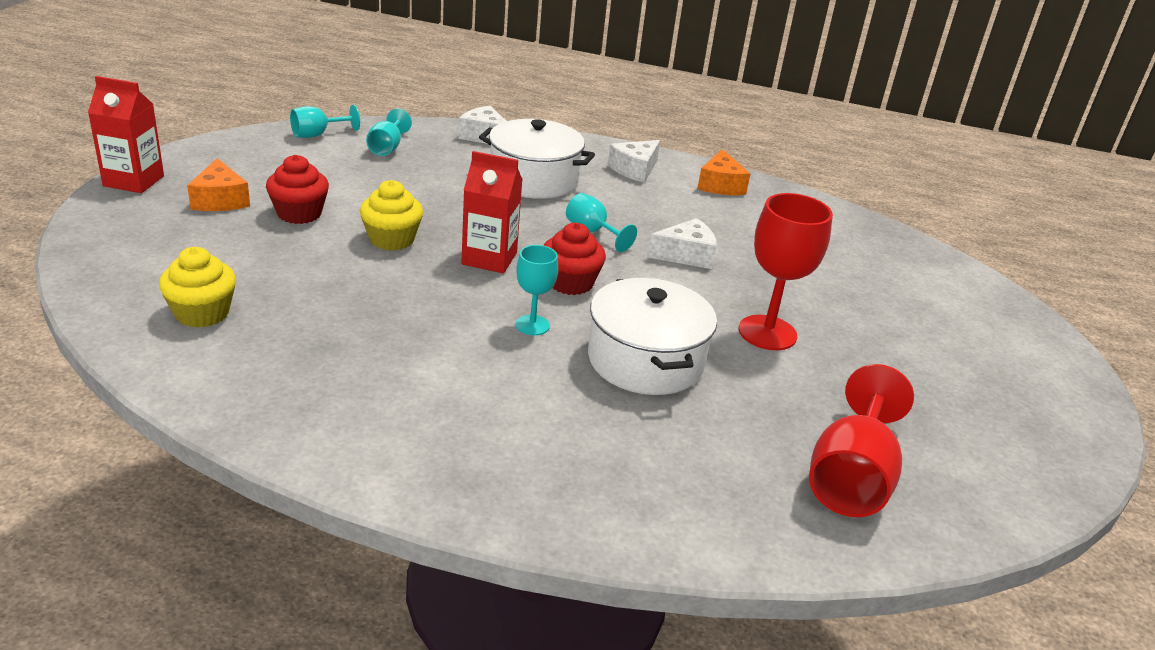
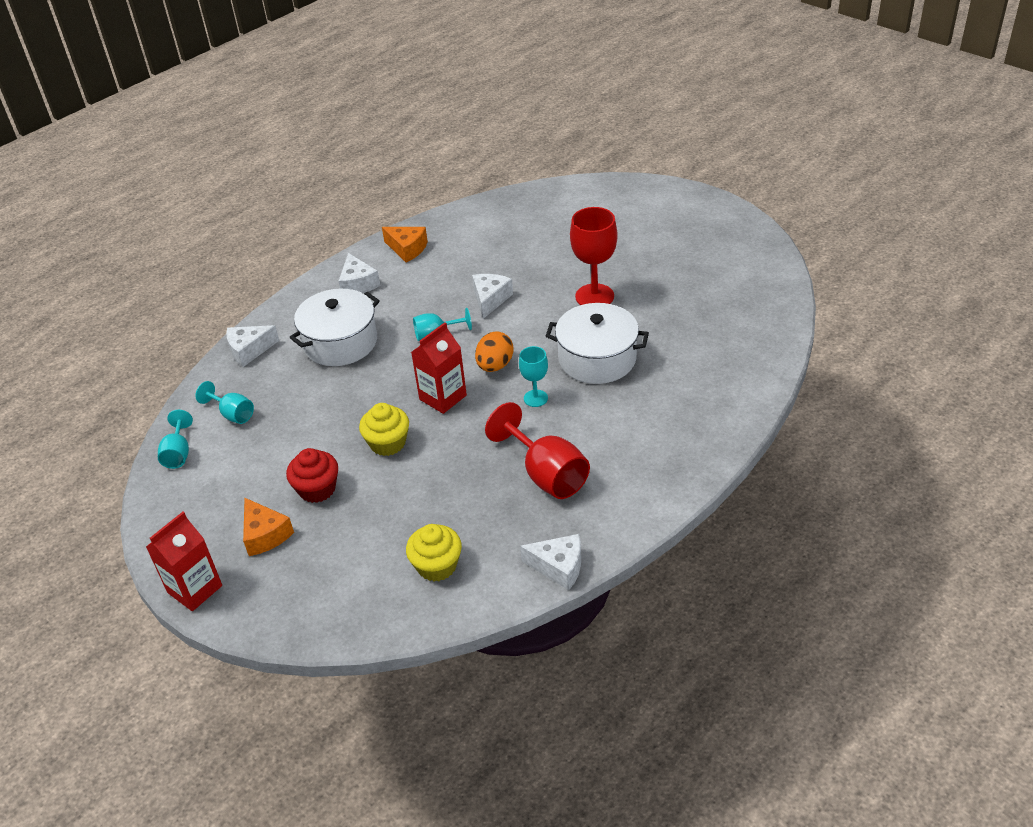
camera: 55 degrees left, 10 degrees up
(220, 200) = (265, 535): orange cheese -> orange cheese turned 45 degrees clockwise
(225, 409) = (559, 567): none -> white cheese
(570, 283) = (495, 366): red cupcake -> orange egg
(850, 478) = (733, 317): red goblet -> red goblet (546, 474)

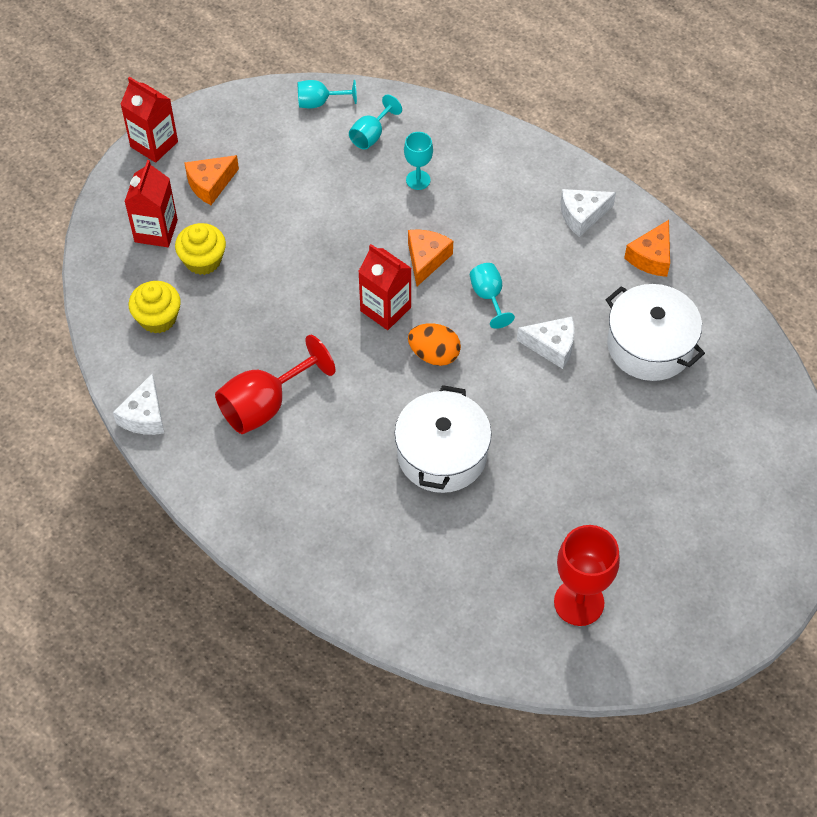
camera: 85 degrees right, 15 degrees up
(249, 350) = (468, 133): white cheese -> none
(317, 489) = (263, 216): red cupcake -> none
(319, 577) = (156, 231): none -> red carton
(340, 342) = (478, 210): white pot -> white pot (649, 346)
(387, 443) = (320, 266): yellow cupcake -> yellow cupcake (203, 260)
(390, 373) = (426, 259): none -> orange cheese
(535, 398) = (379, 394): turquoise goblet -> turquoise goblet (418, 180)
(594, 296) = (557, 454): red goblet -> red goblet (579, 602)

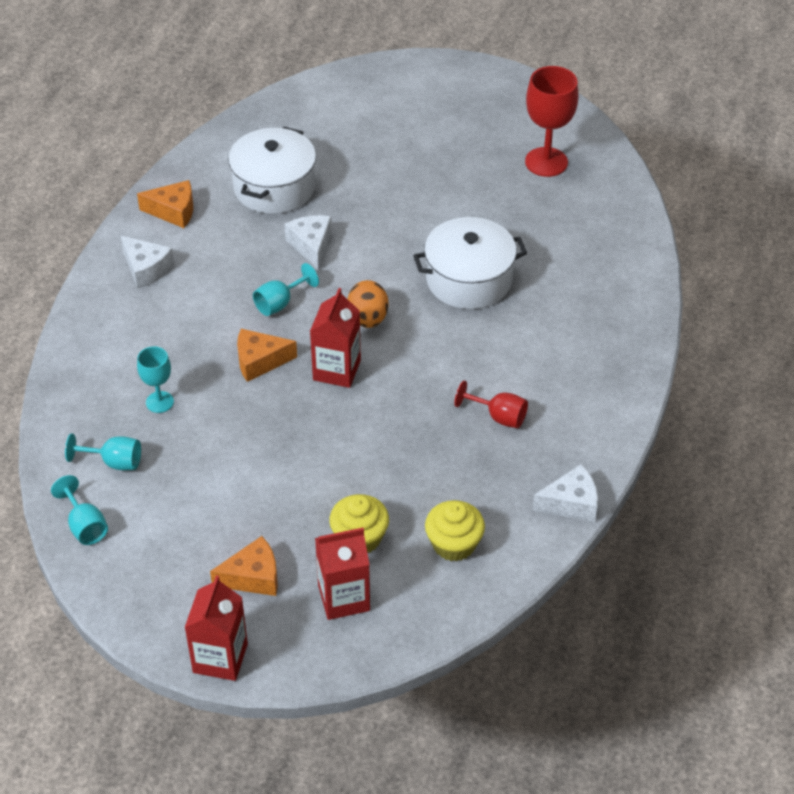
camera: 115 degrees left, 10 degrees down
(210, 184) = (253, 577): orange cheese -> orange cheese turned 45 degrees counterclockwise
(265, 405) = (499, 417): red goblet -> red goblet, size x0.57

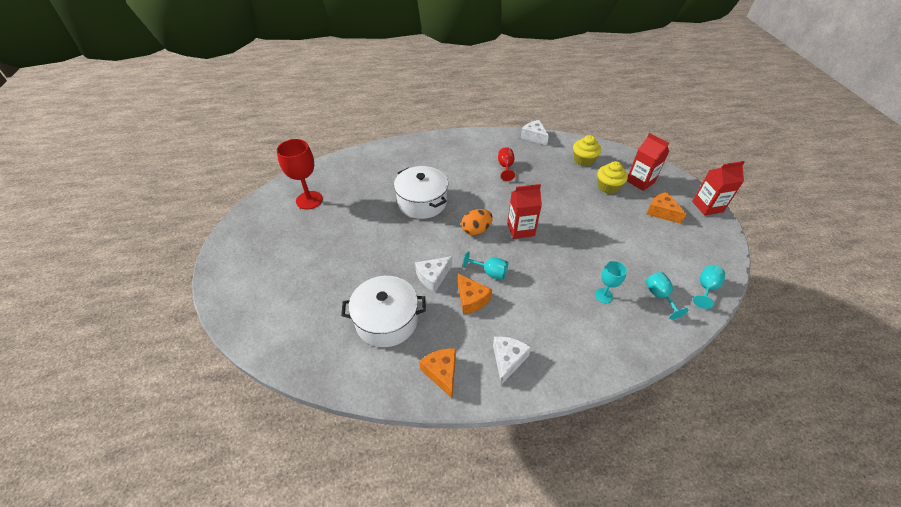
camera: 115 degrees left, 0 degrees up
(259, 361) = (539, 263): orange cheese -> orange cheese (471, 299)

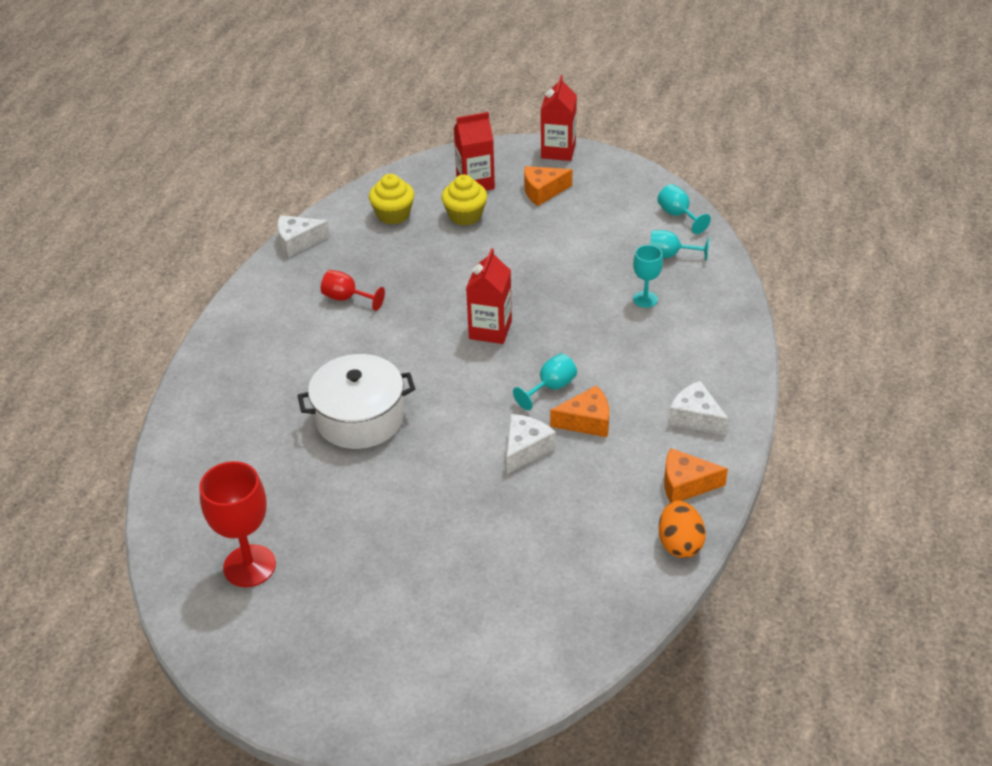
camera: 65 degrees left, 5 degrees down
(386, 320) = (576, 519): white pot -> none
(433, 277) = (525, 449): white cheese -> white cheese turned 135 degrees counterclockwise
(476, 230) = (462, 376): orange egg -> orange egg (679, 544)

